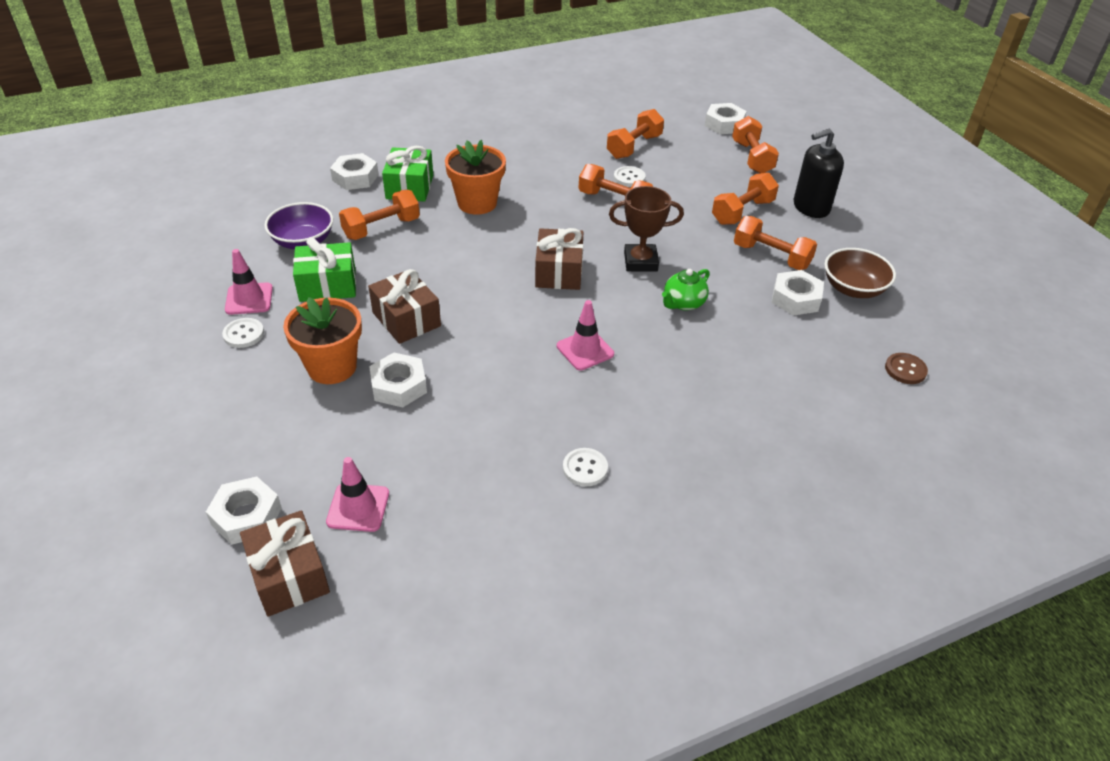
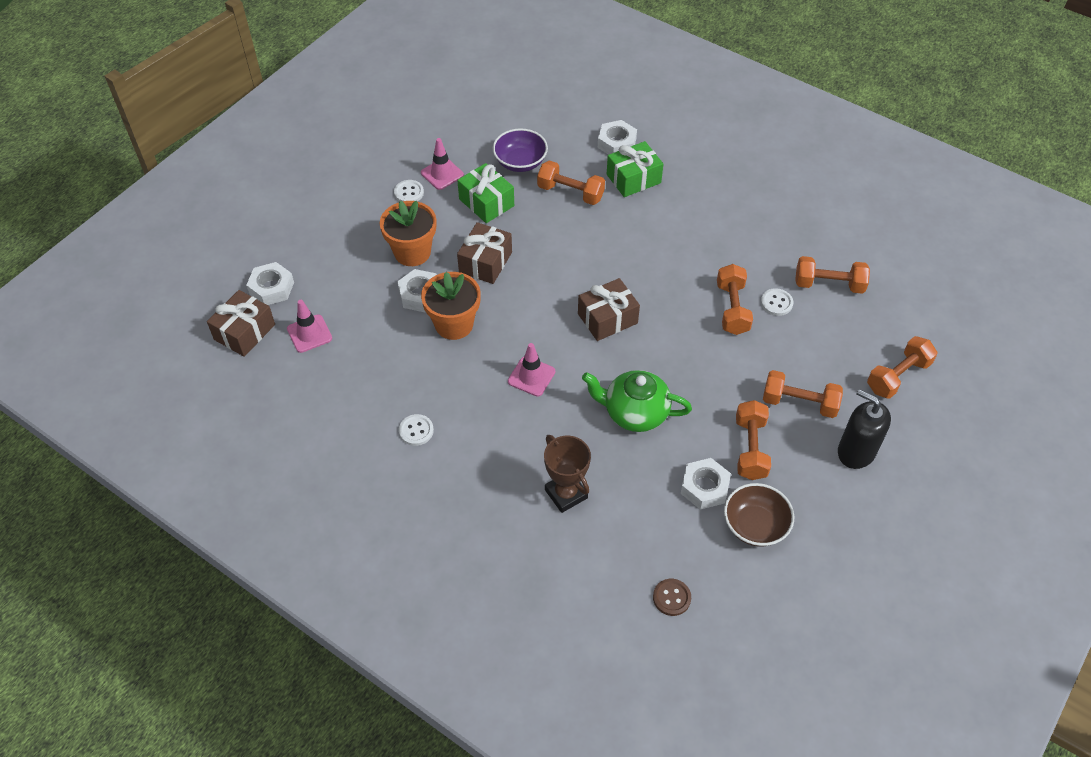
camera: 60 degrees right, 10 degrees up
(477, 203) = (649, 227): orange flower pot -> orange flower pot (454, 324)
(640, 262) = (664, 363): brown trophy -> brown trophy (566, 494)
(683, 303) = (634, 413): green teapot -> green teapot, size x1.62
(724, 124) = (937, 332): white nut -> none

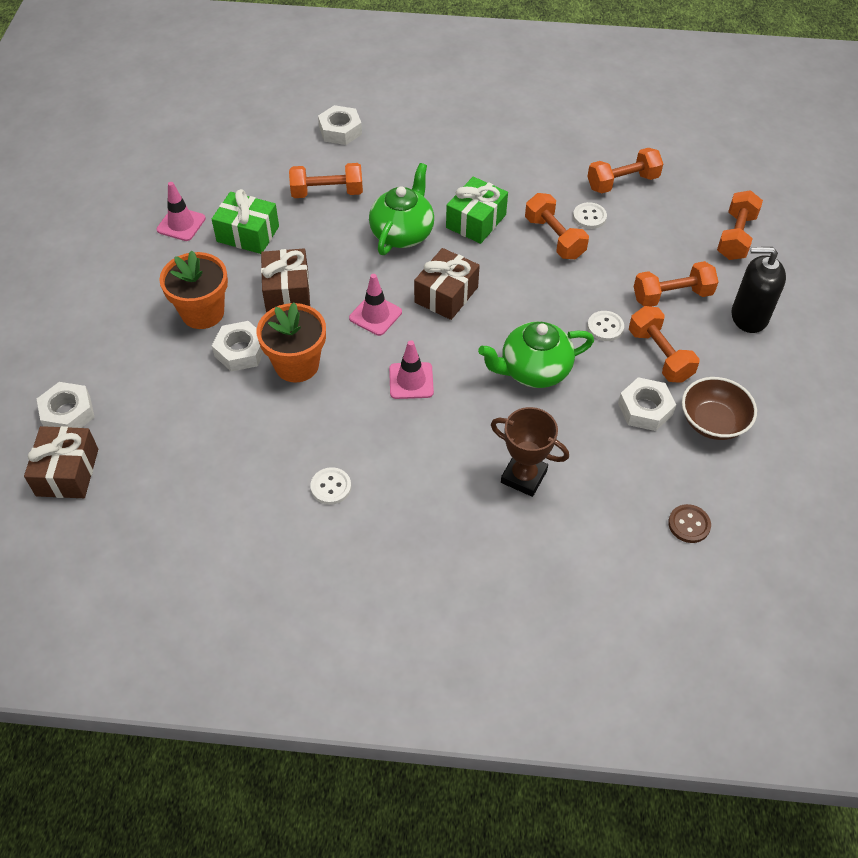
camera: 30 degrees left, 0 degrees up
(309, 334) = (145, 441): pink traffic cone -> pink traffic cone (375, 315)
(409, 193) = (158, 256): white button -> white button (605, 327)
(520, 162) = (256, 183): purple bowl -> none
(607, 252) = (402, 233): none -> green teapot
(633, 179) = (379, 157): green gift -> green gift (476, 221)

